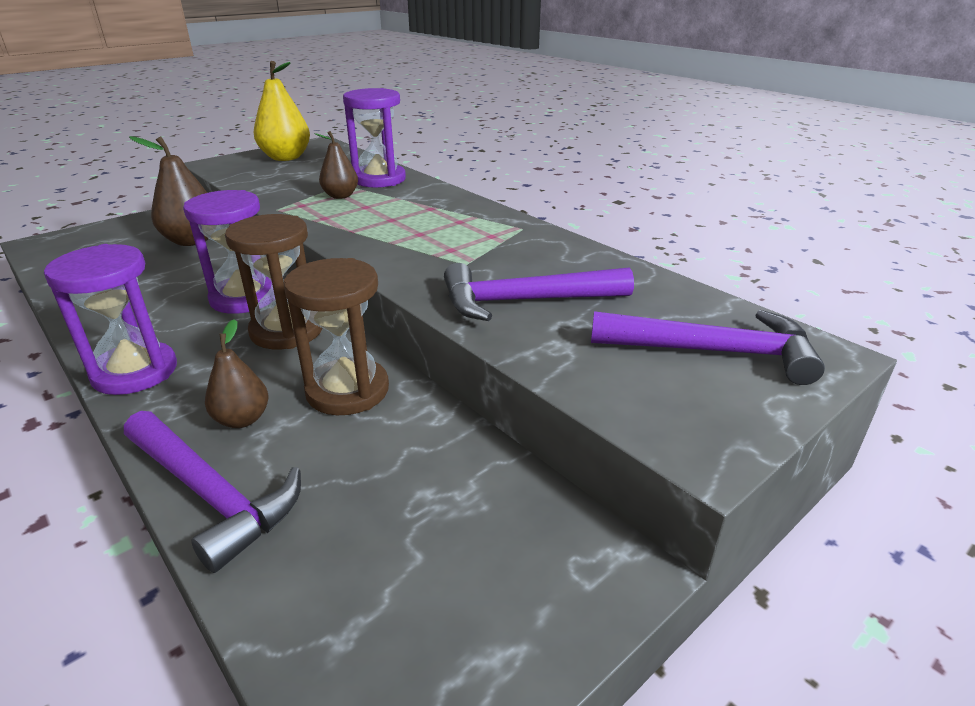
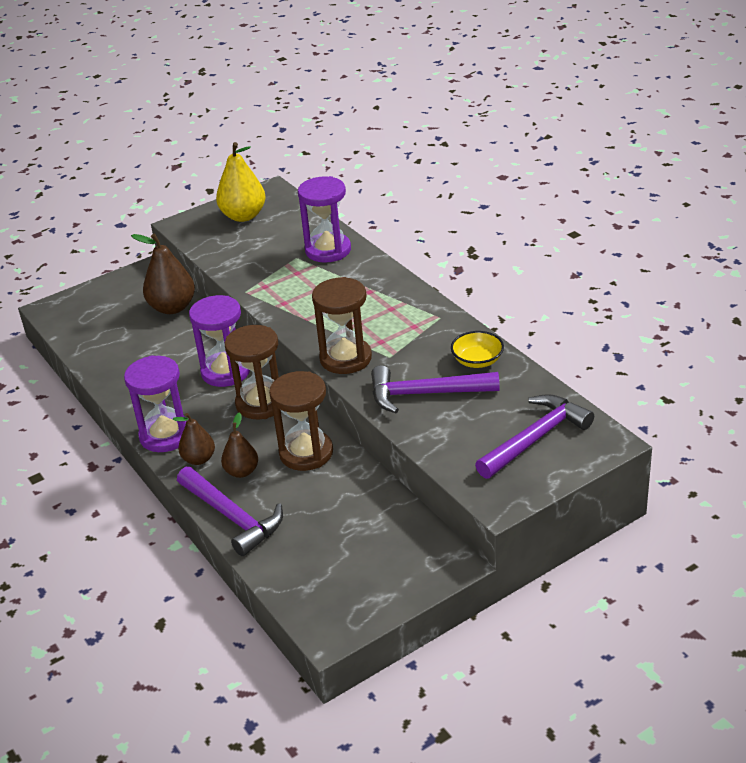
camera: 10 degrees right, 5 degrees up
(340, 196) = (295, 274): brown pear -> brown pear (199, 459)
(405, 266) = (345, 358): none -> brown hourglass
(585, 266) = (477, 361): none -> yellow bowl
(713, 352) = (535, 438): purple hammer -> purple hammer turned 60 degrees counterclockwise

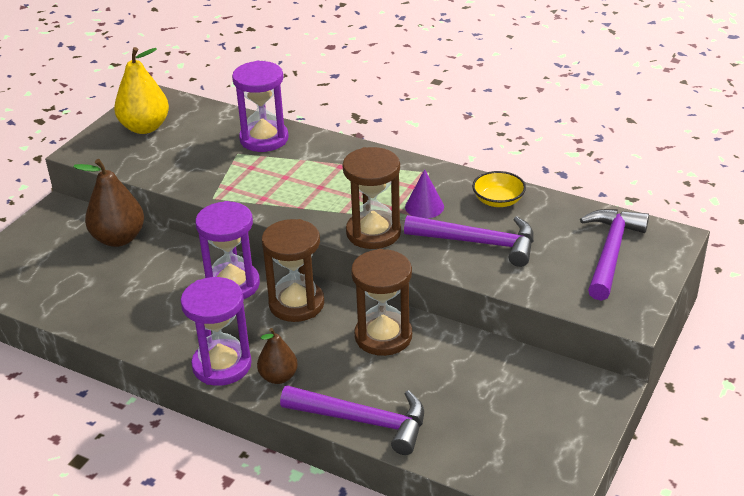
camera: 30 degrees left, 0 degrees up
(242, 471) = (334, 374): brown pear -> none
(408, 348) = (424, 207): none -> purple cone
(425, 394) = (478, 243): purple hammer -> purple hammer turned 135 degrees counterclockwise

